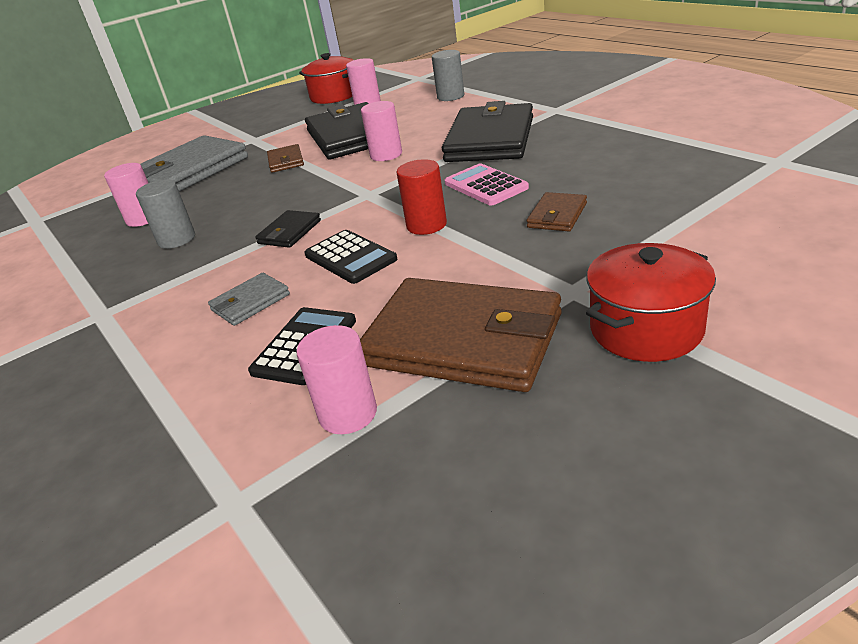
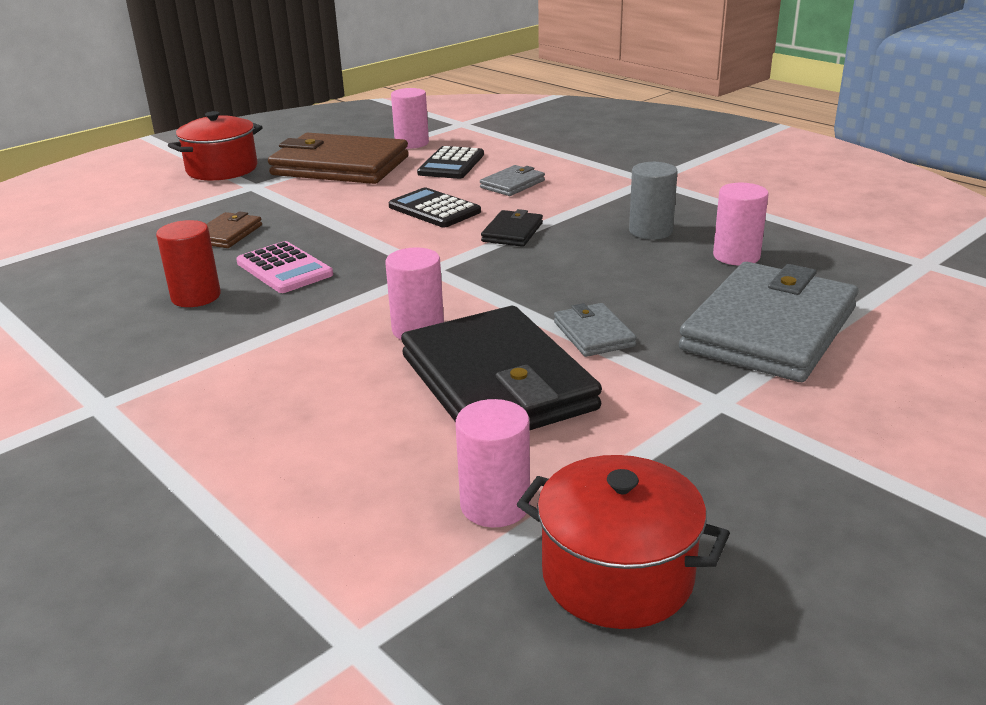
camera: 170 degrees right, 5 degrees down
(286, 161) = (593, 334): brown wallet -> grey wallet
(426, 225) = (360, 232): red cylinder -> red cylinder (196, 296)
(450, 96) = (279, 497): grey cylinder -> none
(490, 139) = (247, 343): black wallet -> none

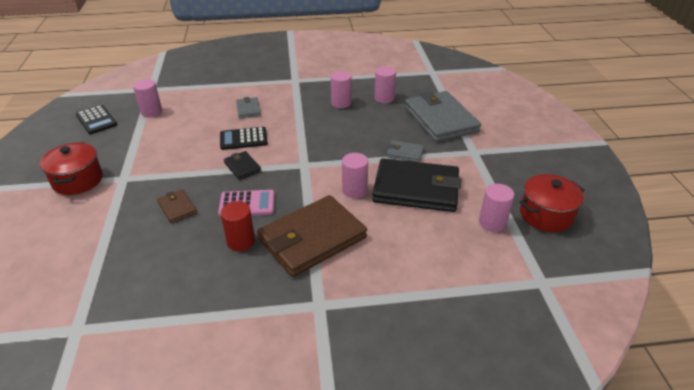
camera: 55 degrees left, 10 degrees up
(340, 166) = (144, 143): brown wallet -> brown wallet (312, 238)
(451, 164) = (198, 113): black calculator -> black calculator (96, 120)
(512, 232) = (297, 131): black wallet -> black wallet (242, 167)
(650, 231) = (341, 103): grey cylinder -> pink cylinder

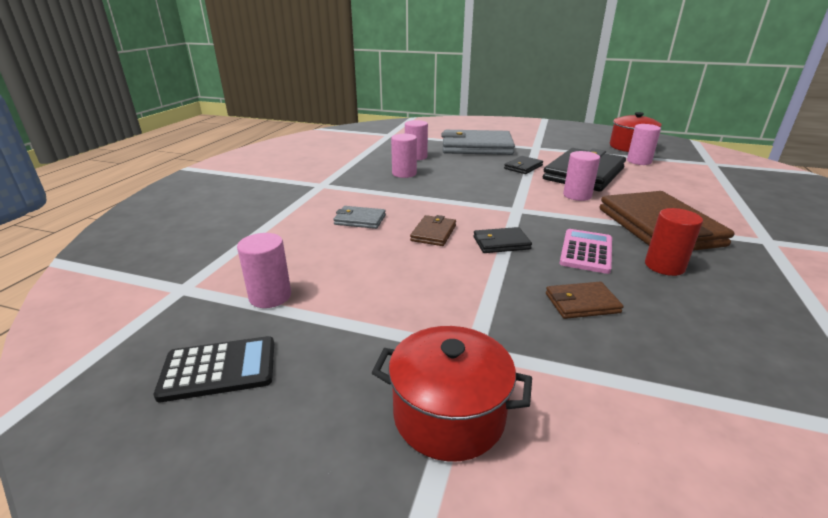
camera: 65 degrees left, 10 degrees down
(243, 139) = (433, 233): black calculator -> brown wallet
(405, 153) = (523, 167): grey wallet -> black wallet

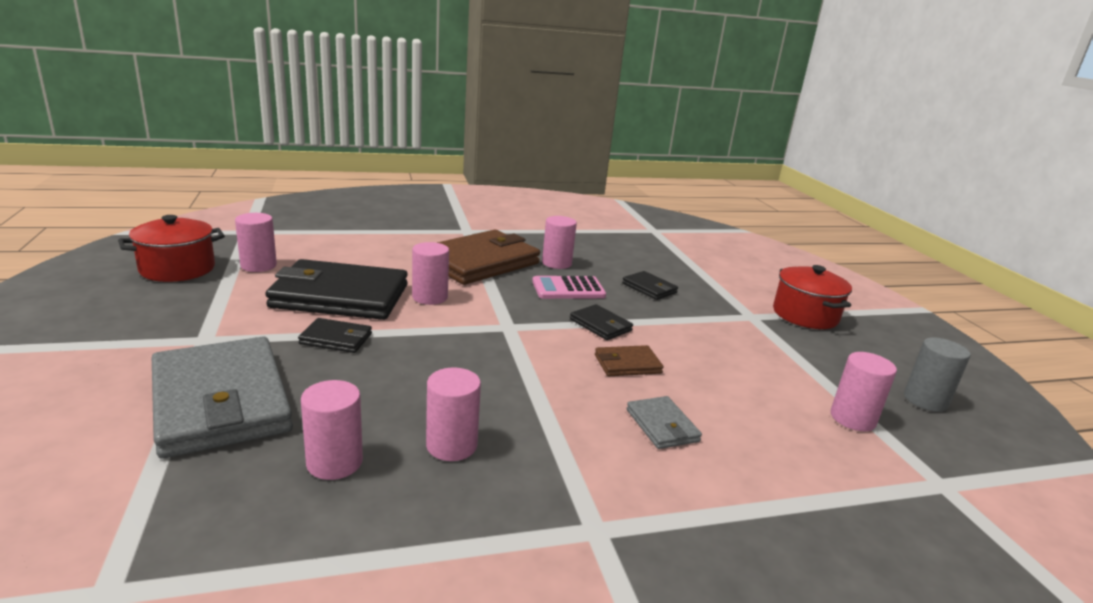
camera: 125 degrees left, 5 degrees down
(219, 369) = (925, 400): black calculator -> grey cylinder
(581, 303) = (649, 288): brown wallet -> black wallet
(664, 266) = (556, 263): red cylinder -> pink cylinder

